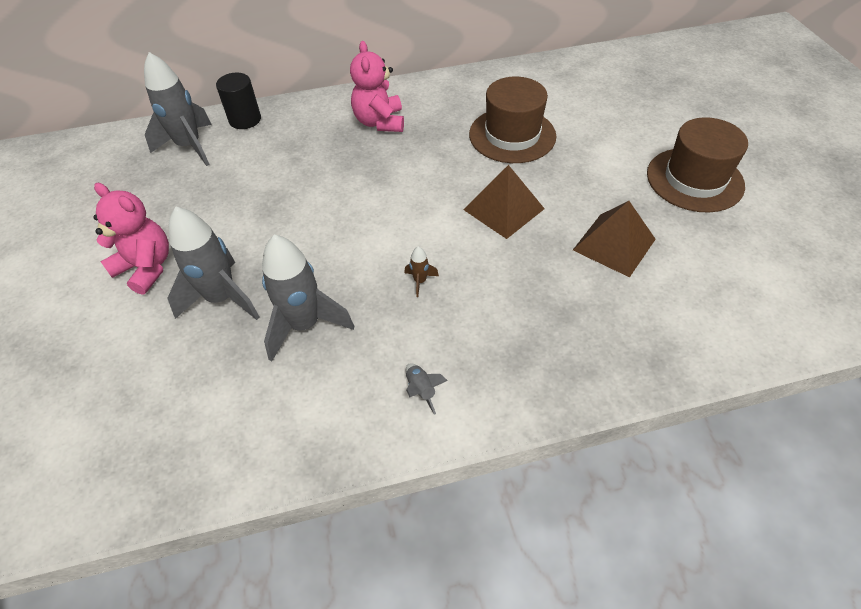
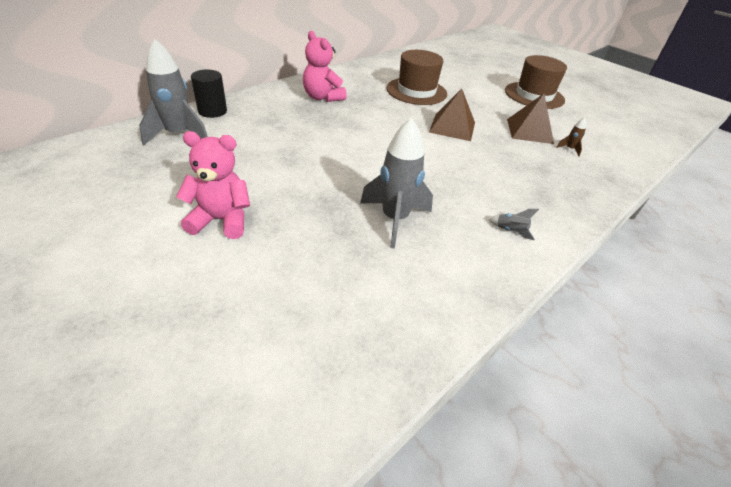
camera: 35 degrees left, 10 degrees down
(222, 298) = (312, 222): grey rocket -> none
(420, 281) = (444, 174): brown rocket -> brown rocket (569, 149)

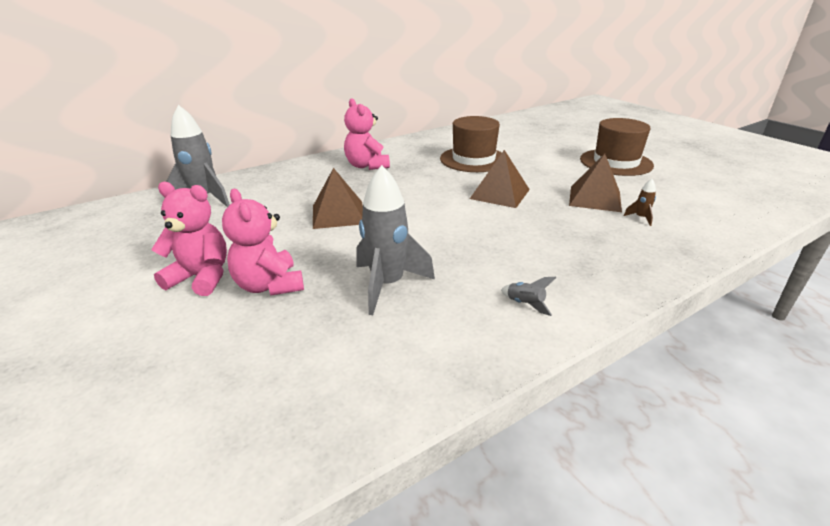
camera: 15 degrees right, 10 degrees down
(212, 111) = (248, 178): black cylinder -> none
(290, 225) = (269, 285): none -> pink teddy bear
(319, 150) = (338, 214): none -> brown pyramid

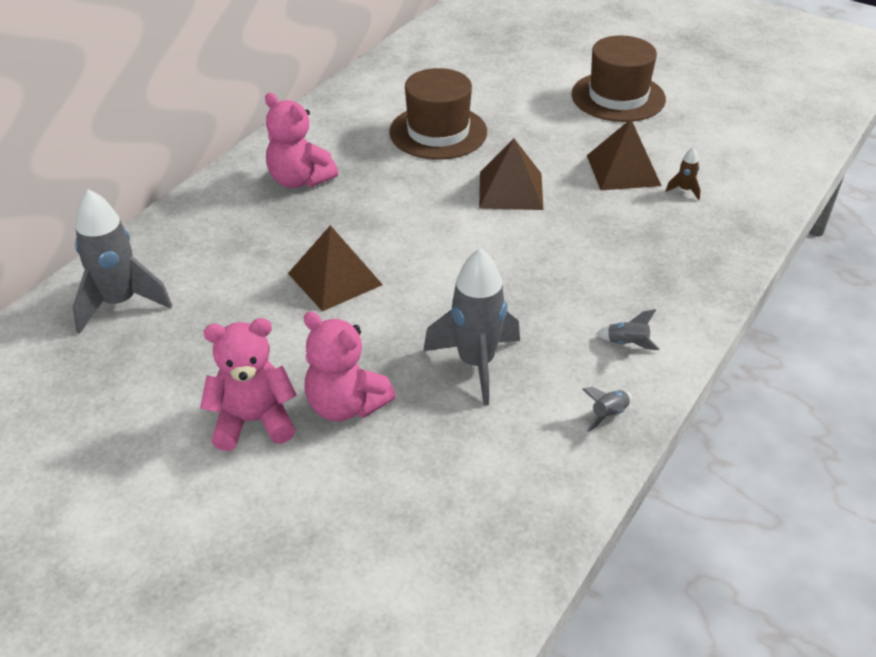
camera: 25 degrees left, 10 degrees up
(469, 354) = (608, 415): none -> grey rocket

